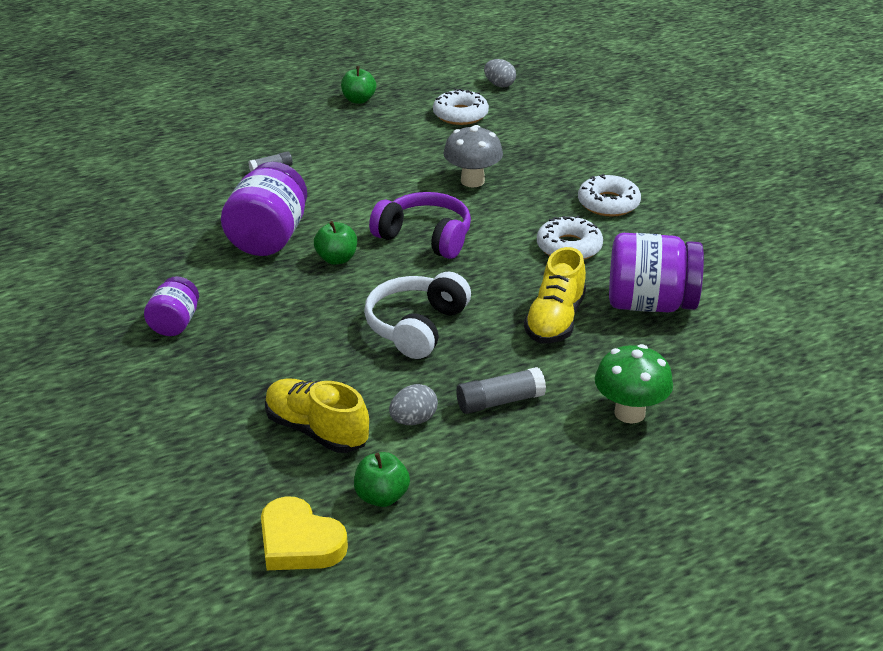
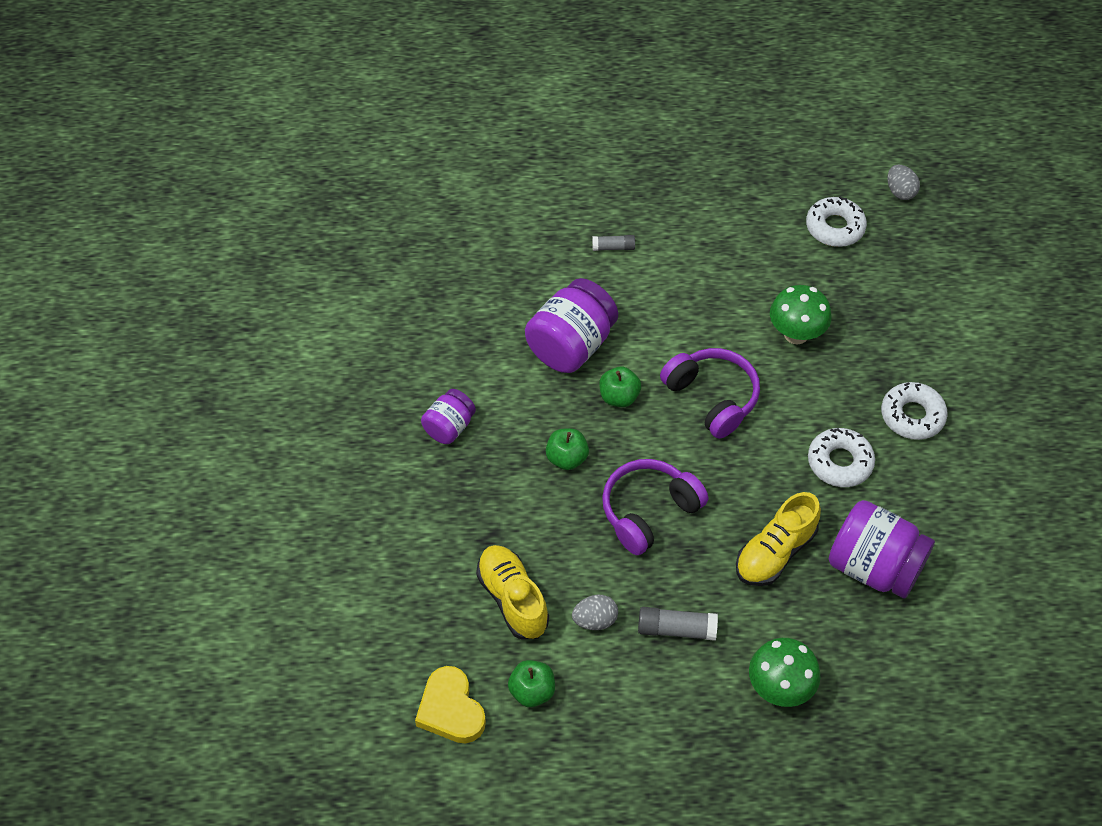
camera: 25 degrees right, 20 degrees up
(358, 100) = (743, 168): green apple -> green apple (567, 458)
(416, 327) = (649, 511): white headphones -> purple headphones
(472, 181) = (796, 334): grey mushroom -> green mushroom

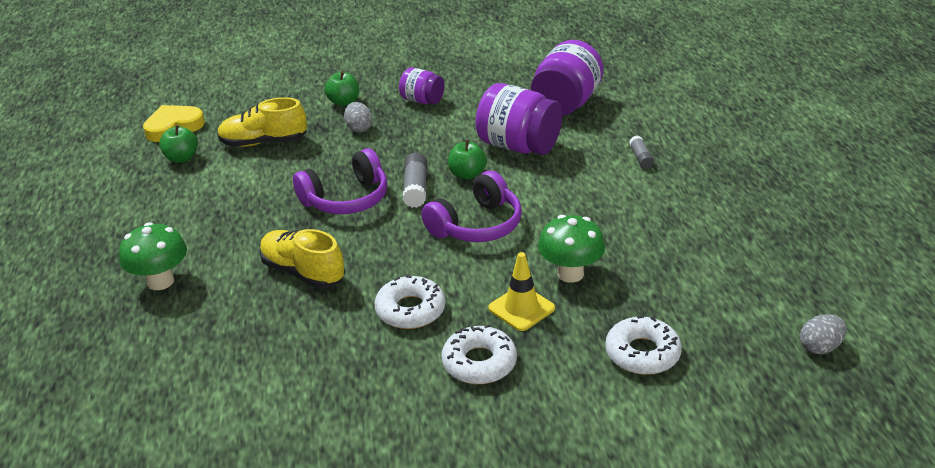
camera: 85 degrees right, 20 degrees down
(513, 599) = (263, 142): yellow shoe -> yellow shoe turned 150 degrees counterclockwise
(567, 458) = (398, 154): green apple -> green apple (344, 102)
(595, 620) = (240, 181): grey egg -> grey egg (359, 128)
(649, 511) = (346, 199): purple headphones -> purple headphones turned 105 degrees clockwise
(676, 629) = (227, 221): grey glue stick -> grey glue stick (416, 188)
(835, 227) = (734, 296): white donut -> white donut (642, 353)
(842, 377) = (521, 308): none -> yellow traffic cone
(874, 567) = (284, 337): purple jar -> purple jar (566, 104)

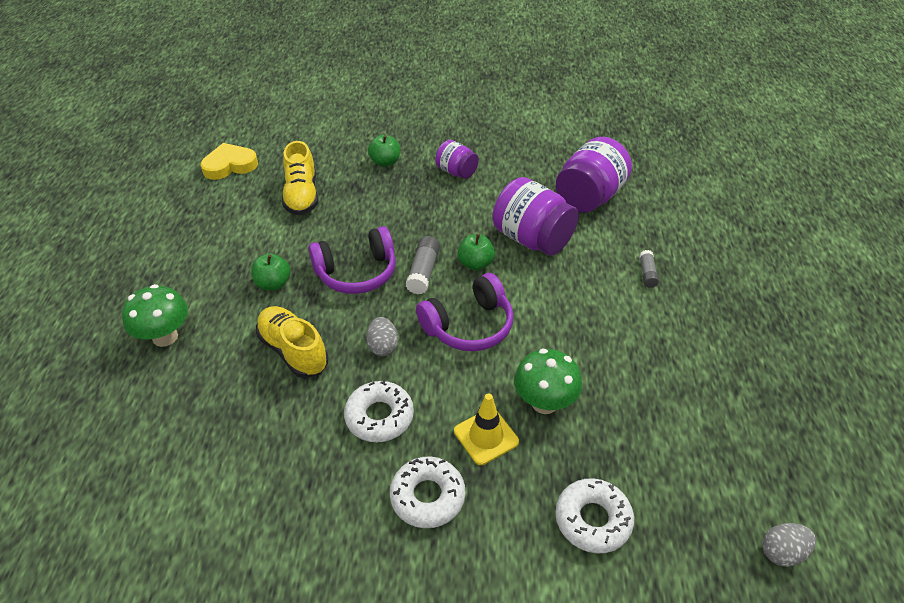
camera: 10 degrees right, 10 degrees up
(182, 158) = (226, 201): green apple -> green apple (273, 284)
(263, 142) = (302, 195): yellow shoe -> yellow shoe turned 105 degrees counterclockwise
(359, 128) = (390, 194): grey egg -> grey egg (383, 346)

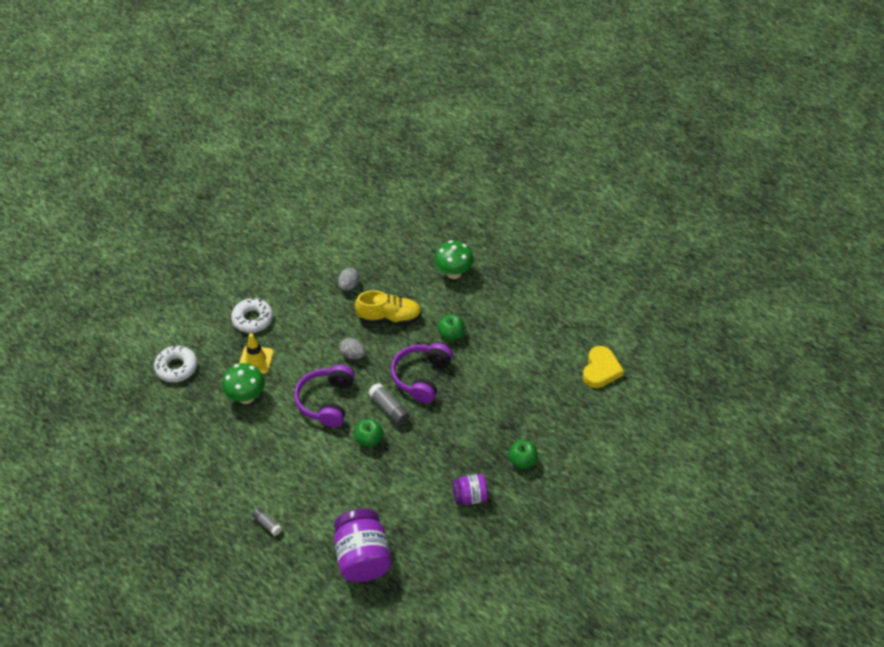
camera: 130 degrees right, 5 degrees up
(302, 195) = (526, 391): yellow shoe -> none
(379, 417) = (311, 327): white donut -> none
(532, 239) = (359, 487): purple jar -> none
(782, 552) = (86, 421): grey egg -> grey egg (349, 286)

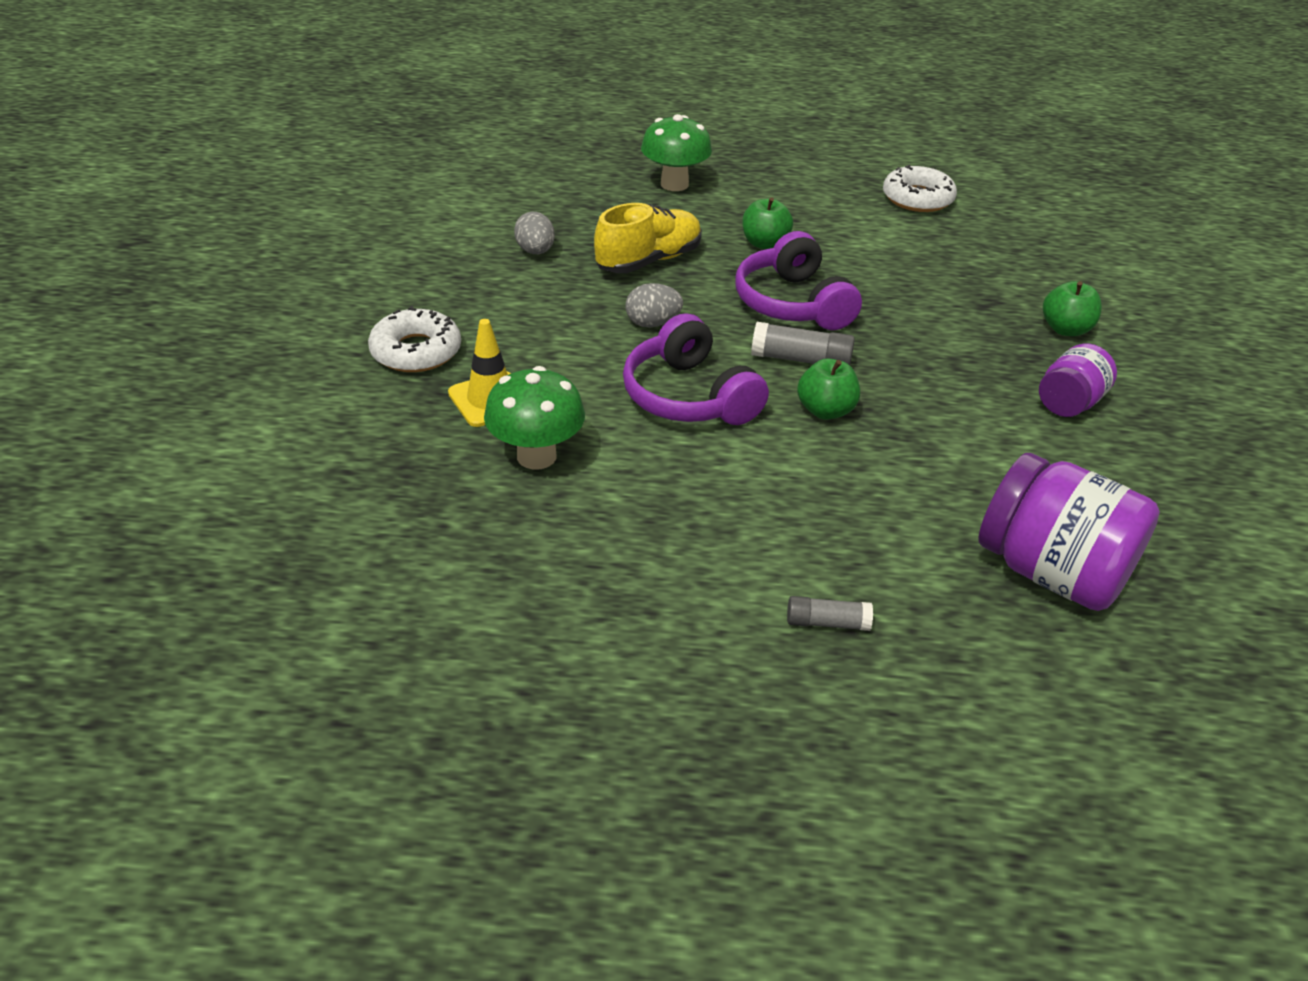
camera: 40 degrees left, 10 degrees down
(176, 367) = (339, 479): white donut -> white donut (917, 198)
(601, 370) = (1002, 202): yellow heart -> none

